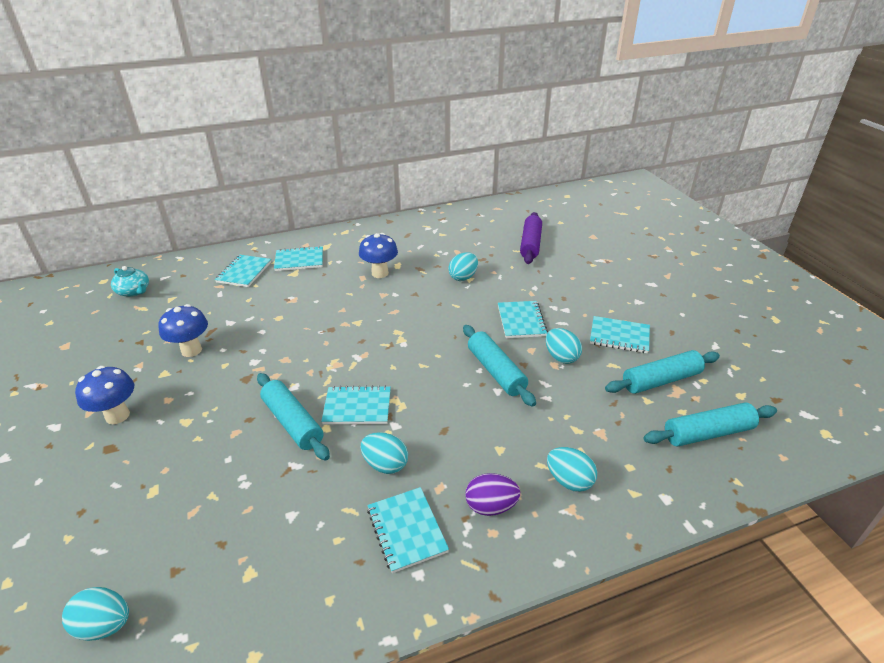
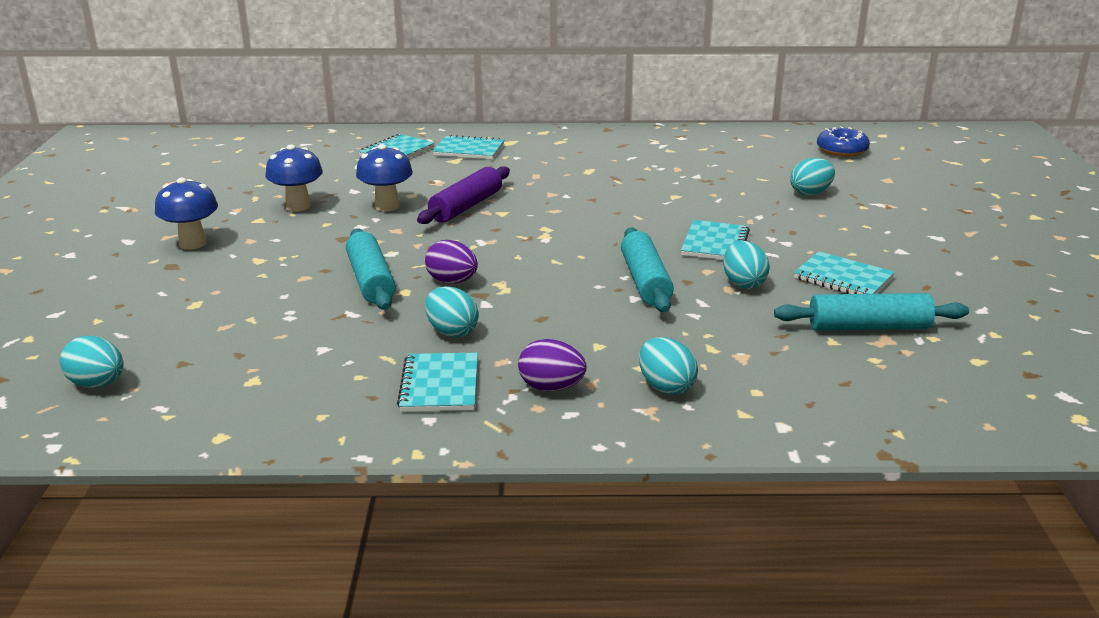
camera: 20 degrees right, 10 degrees down
(134, 291) = (266, 151): turquoise teapot -> none
(357, 407) = (452, 281): turquoise notebook -> purple egg
(380, 273) = (560, 175): blue mushroom -> blue mushroom (387, 206)
(463, 277) = (667, 193): turquoise egg -> turquoise egg (810, 193)
(530, 244) = (786, 175): purple rolling pin -> purple rolling pin (466, 207)
(551, 214) = (841, 150): none -> blue donut
(707, 433) = (894, 384): turquoise rolling pin -> none

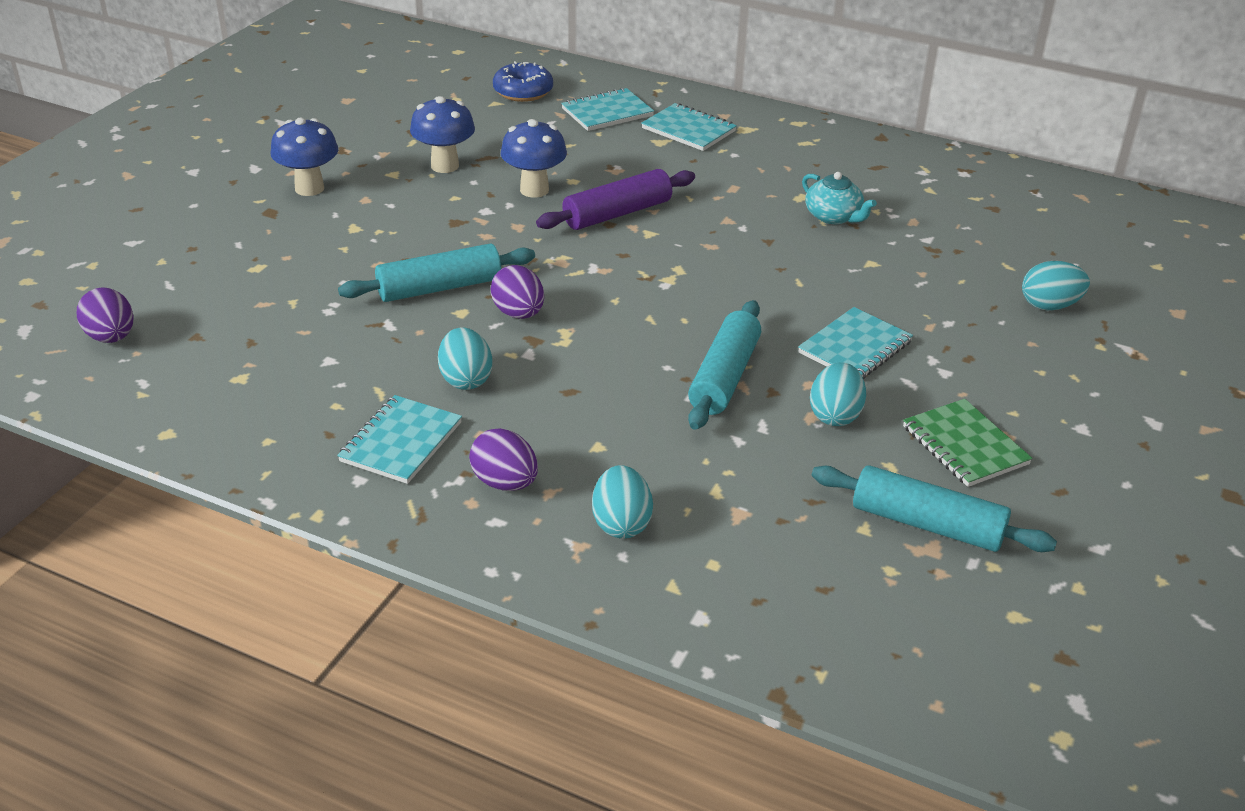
camera: 25 degrees right, 10 degrees up
(98, 384) = (111, 337): turquoise egg -> purple egg
(371, 281) = (440, 288): turquoise rolling pin -> turquoise rolling pin turned 60 degrees clockwise
(622, 177) = (833, 216): none -> turquoise teapot
(841, 150) = (1161, 248): blue donut -> blue donut (523, 92)
(843, 278) = (964, 445): turquoise notebook -> green notebook

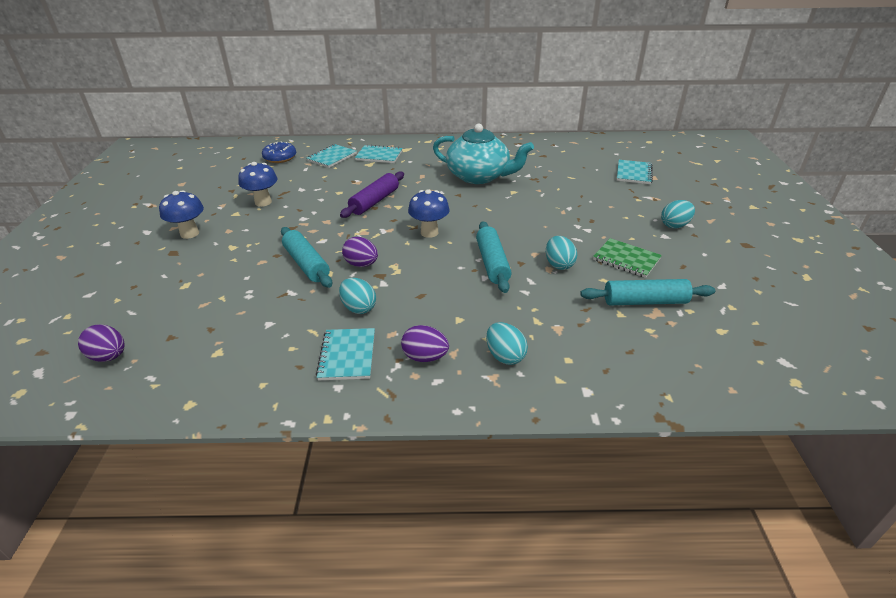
camera: 25 degrees left, 0 degrees up
(440, 288) = (307, 264): turquoise rolling pin -> turquoise rolling pin turned 75 degrees counterclockwise
(534, 190) = (322, 201): blue mushroom -> blue mushroom (429, 232)
(833, 216) = (479, 176): turquoise teapot -> turquoise teapot, size x2.10
(855, 347) = (539, 231): turquoise notebook -> turquoise notebook (633, 173)
(1049, 306) = (603, 189): turquoise egg -> turquoise egg (674, 225)

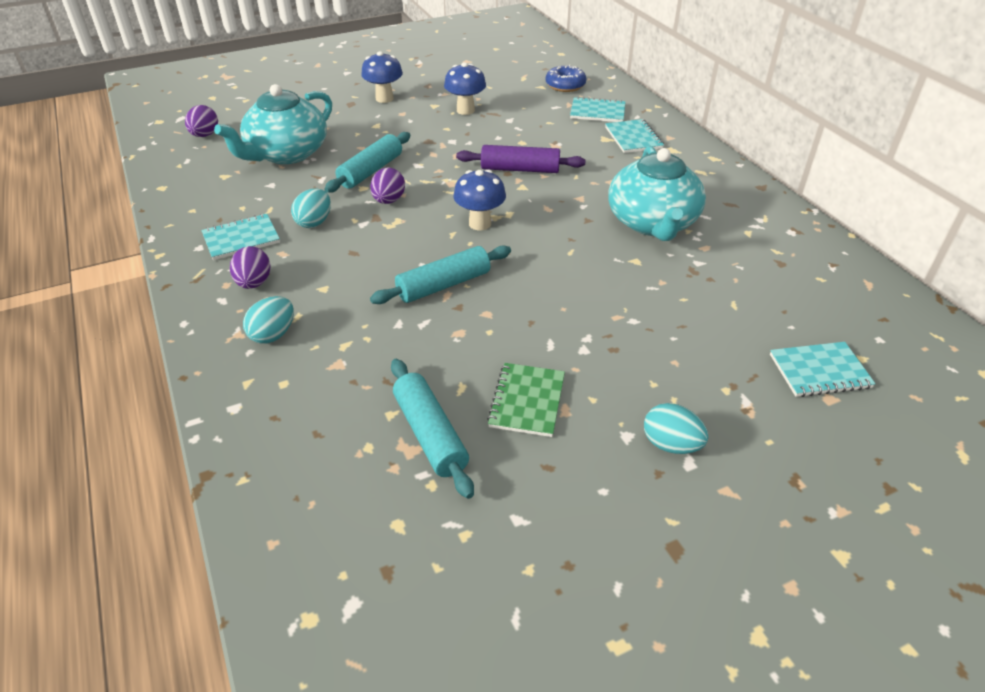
camera: 65 degrees right, 5 degrees up
(221, 305) = (286, 153): none -> turquoise teapot
(559, 264) = (474, 339): turquoise egg -> none

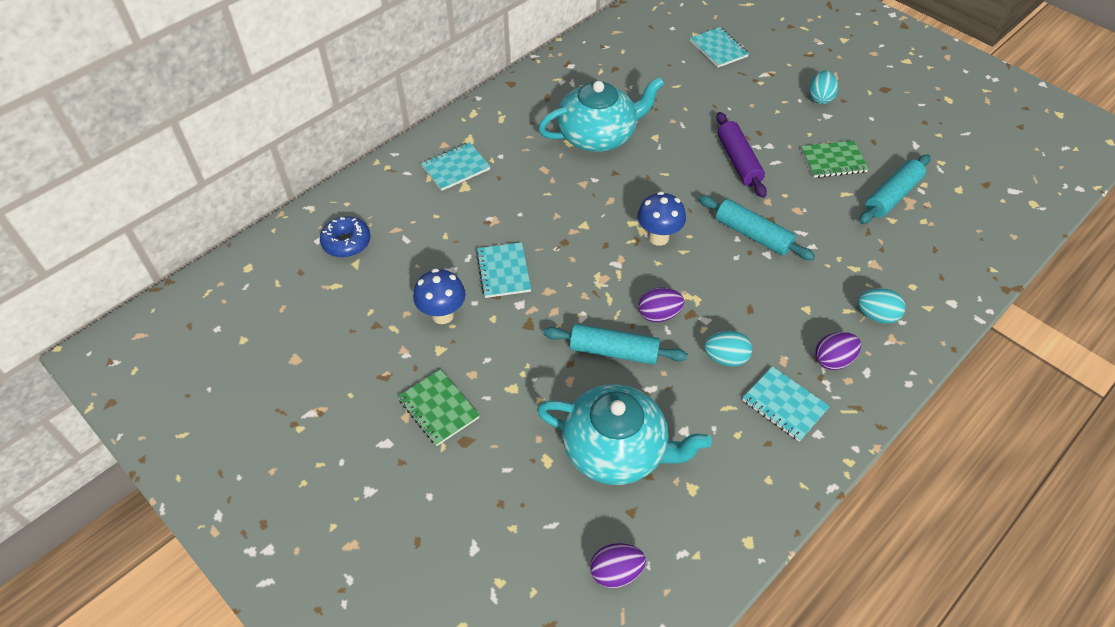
camera: 110 degrees left, 10 degrees up
(384, 98) = (438, 408): blue mushroom -> green notebook
(520, 169) = (553, 234): purple rolling pin -> purple rolling pin (738, 161)
(597, 112) = (407, 203): turquoise notebook -> turquoise notebook (503, 271)

